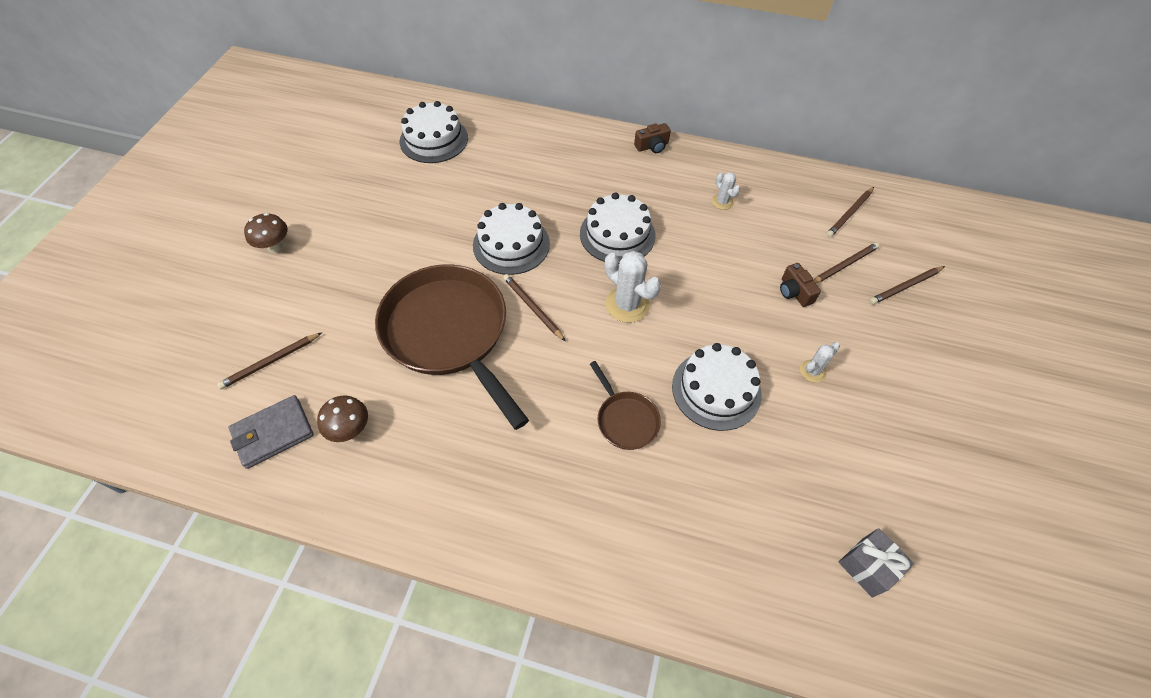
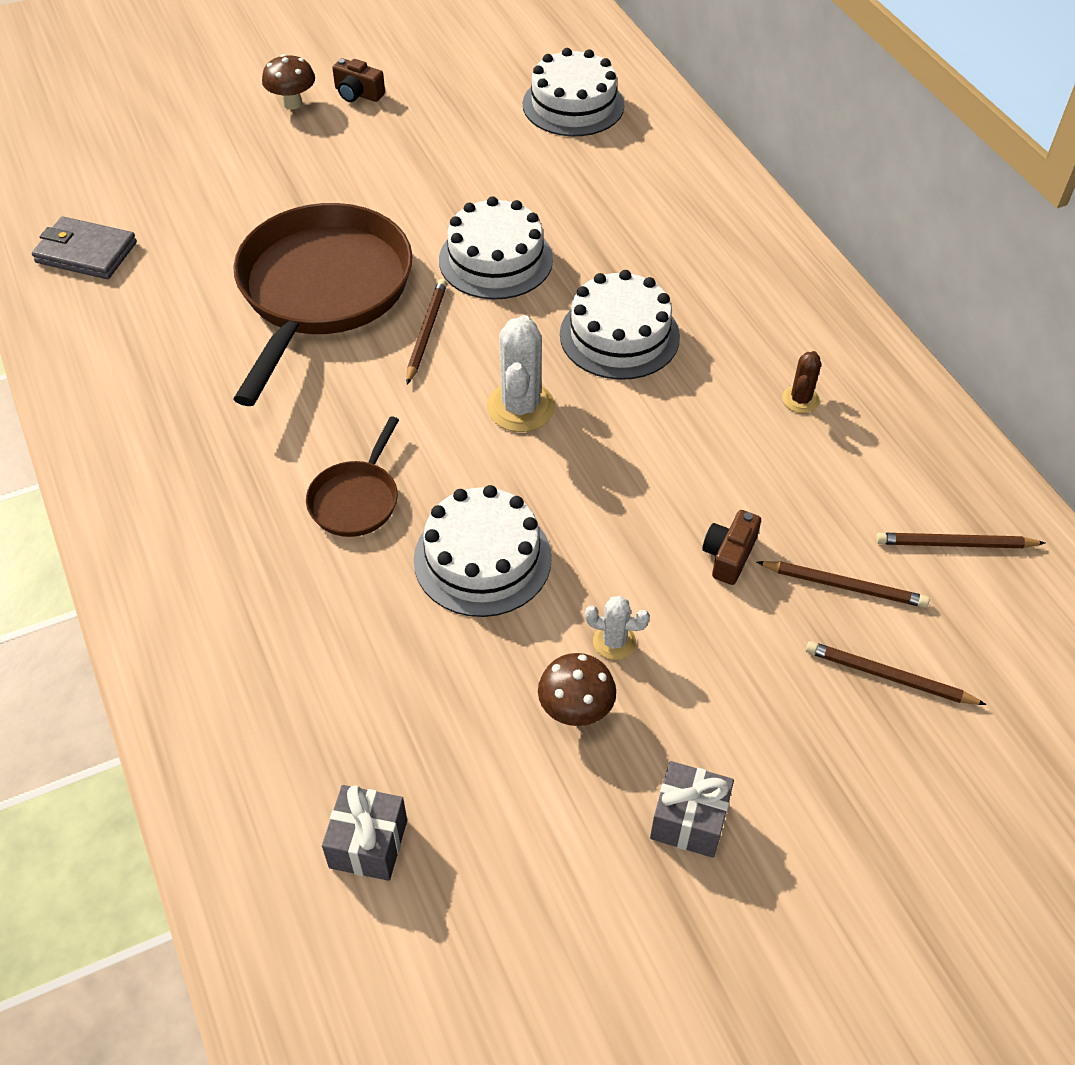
camera: 50 degrees right, 5 degrees down
(270, 362) = (159, 196): brown pencil -> none
(350, 430) = (138, 299): brown mushroom -> brown mushroom (575, 711)
(652, 146) = (811, 280): brown camera -> brown camera (358, 94)
(722, 202) = (800, 399): white cactus -> brown cactus
(938, 414) = (688, 820): none -> grey gift

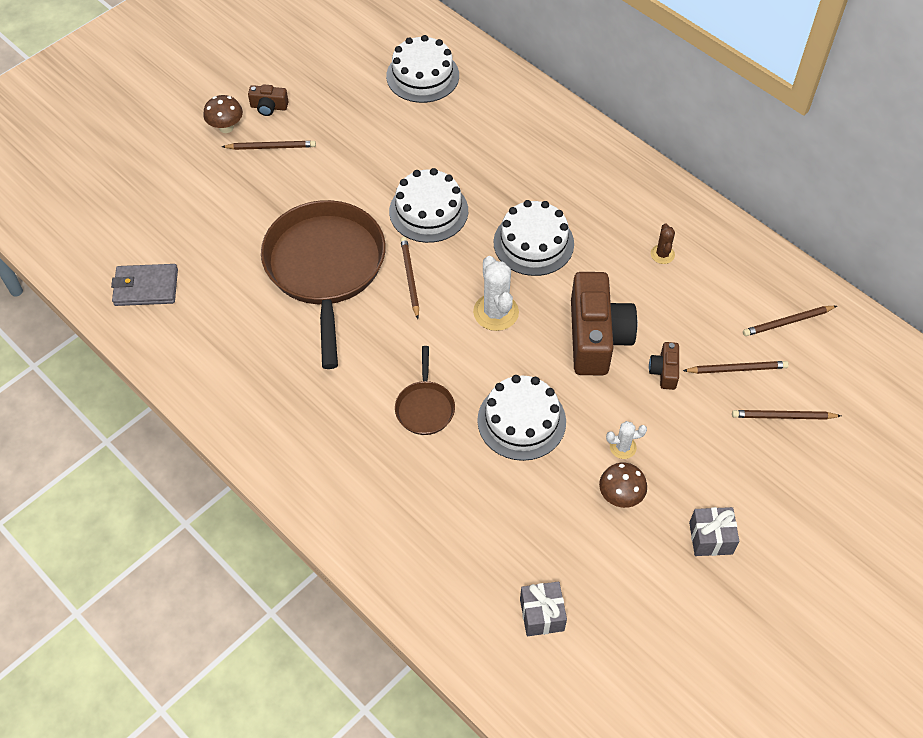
camera: 20 degrees left, 5 degrees up
(335, 137) = (271, 147): none -> brown pencil
(649, 480) = (596, 337): none -> brown camera

